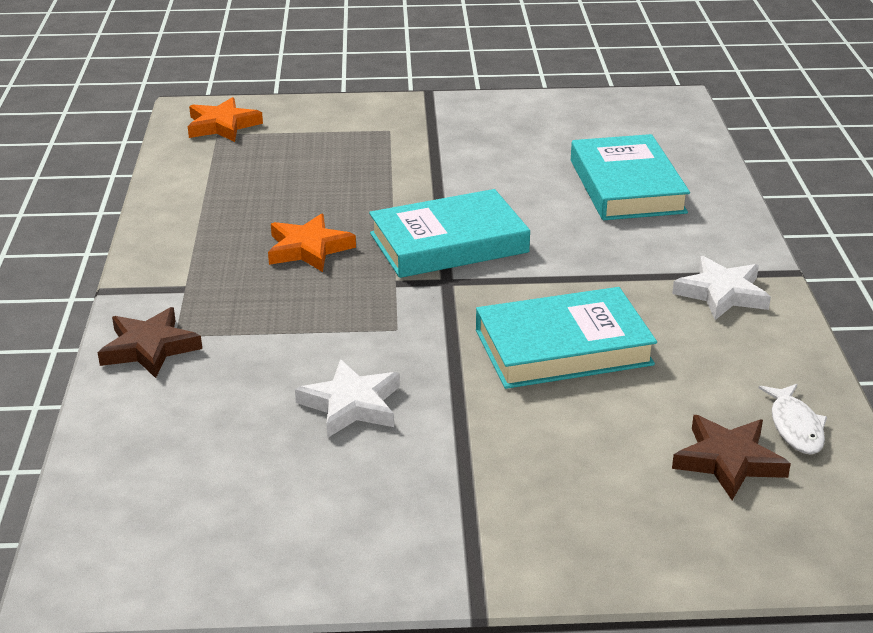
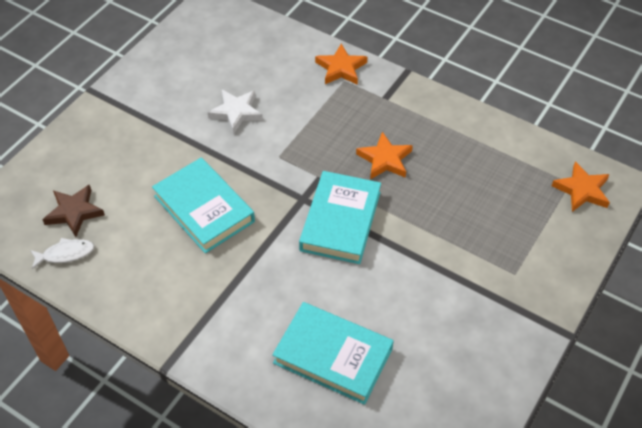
camera: 125 degrees right, 20 degrees up
(149, 348) = (341, 68): brown star -> orange star
(563, 347) = (204, 209): turquoise book -> turquoise book turned 60 degrees counterclockwise
(722, 293) = (181, 311): white star -> none
(795, 427) = (65, 254): white fish -> white fish turned 135 degrees clockwise

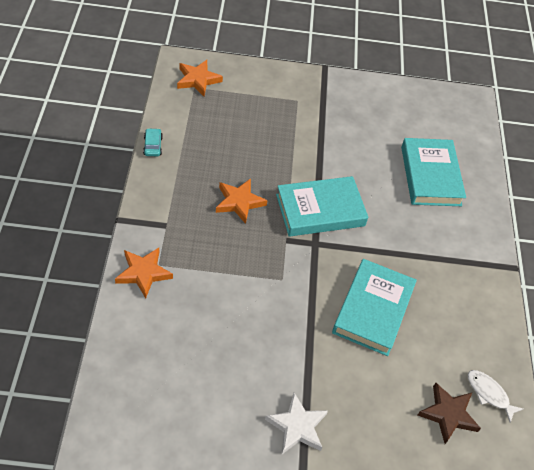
camera: 125 degrees left, 0 degrees up
(236, 112) = (251, 337): white star -> white star (297, 426)
(490, 119) = (153, 146): none -> turquoise car

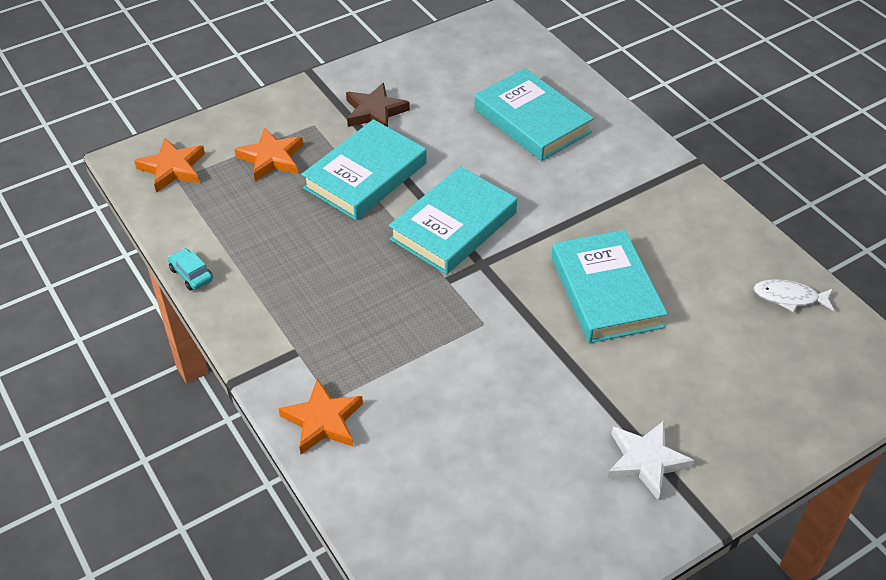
camera: 30 degrees left, 5 degrees down
(239, 202) = (356, 273): orange star -> orange star (271, 158)
(298, 148) = (365, 175): none -> turquoise book
(448, 414) = (772, 343): brown star -> brown star (375, 112)

